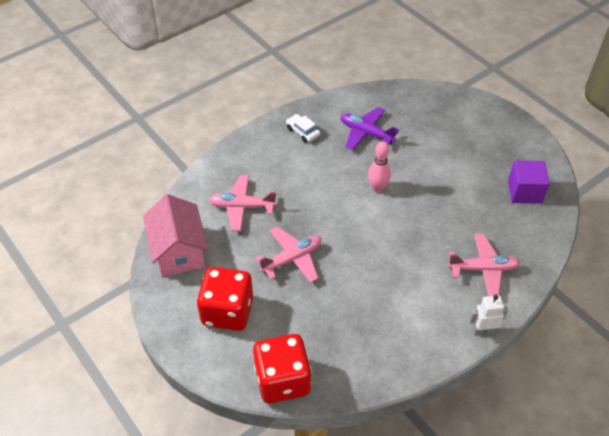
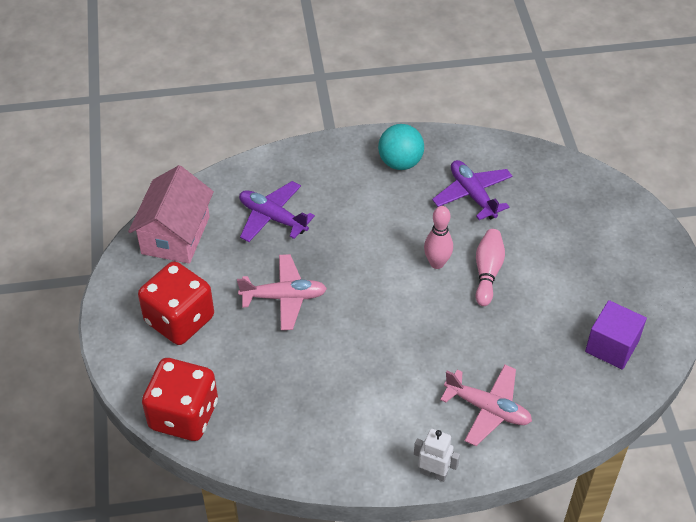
camera: 30 degrees right, 0 degrees up
(242, 207) = (272, 217): pink plane -> purple plane
(303, 132) = (400, 162): white car -> turquoise ball
(414, 179) = (487, 272): none -> pink bowling pin

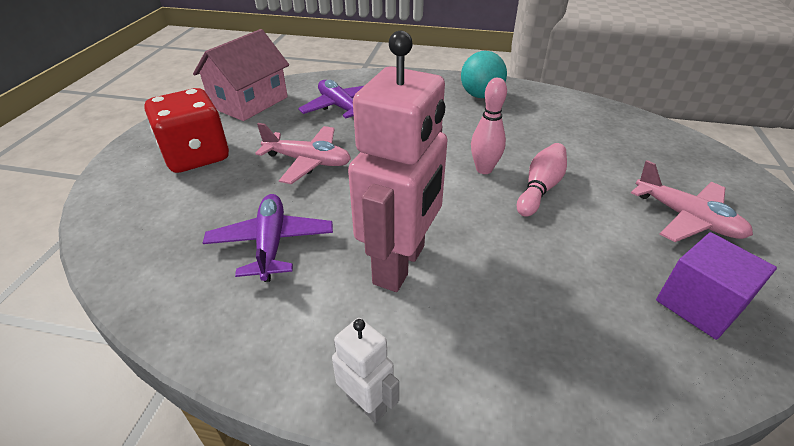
camera: 20 degrees right, 10 degrees down
(184, 415) = (119, 234): red dice -> none
(410, 376) = (400, 265): none -> pink robot
(472, 195) = (544, 127): purple plane -> purple plane (271, 243)
(488, 409) = (488, 334): pink plane -> pink plane (686, 218)

